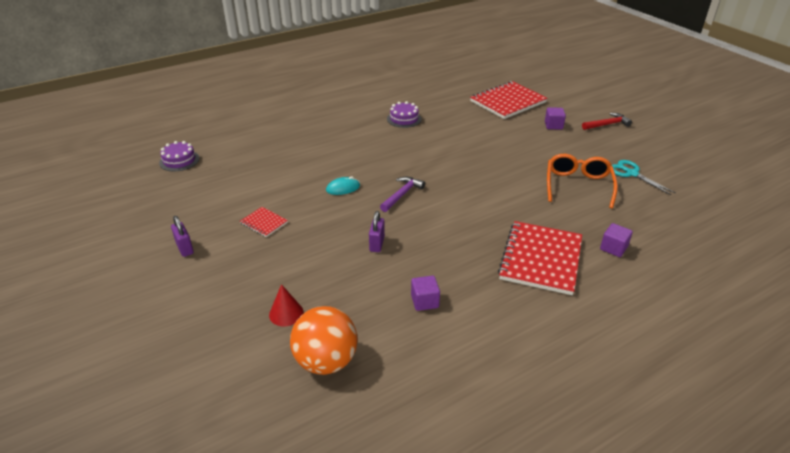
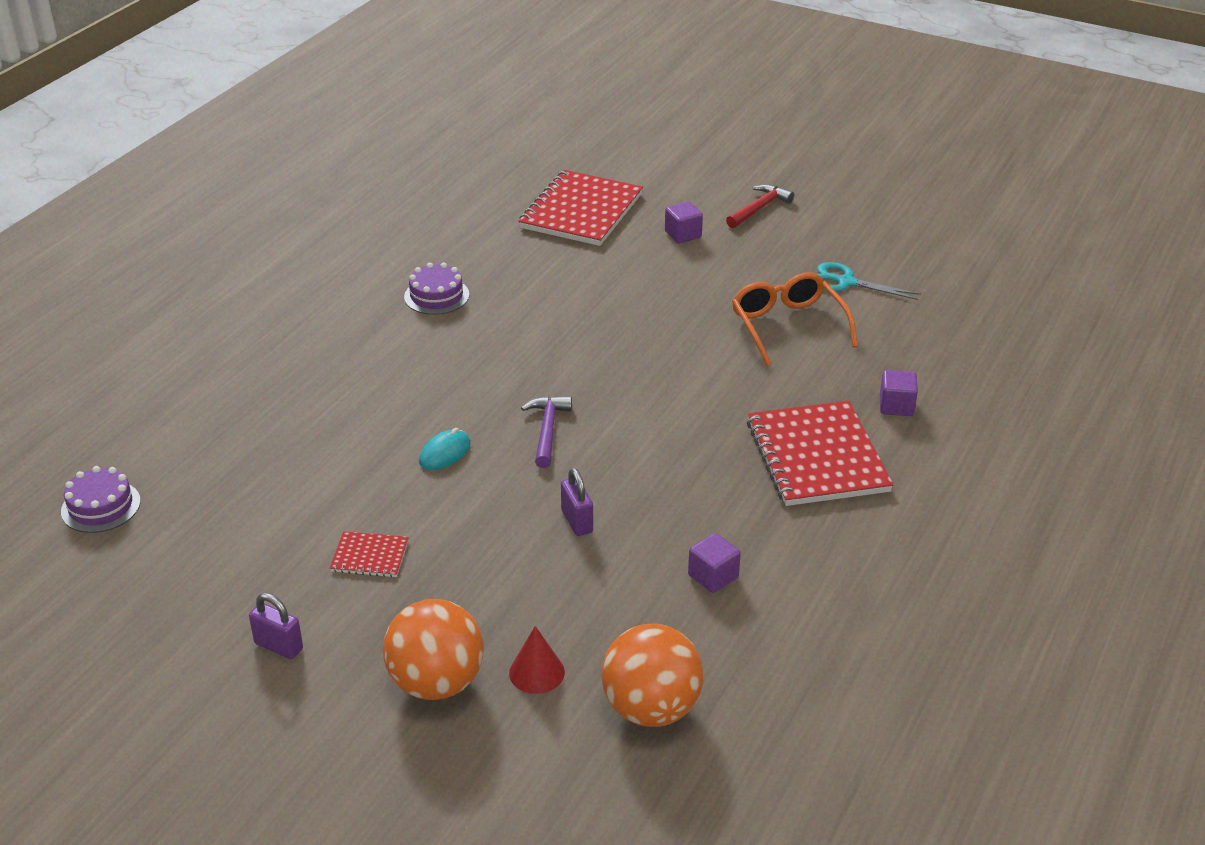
camera: 30 degrees left, 0 degrees up
(234, 297) = (436, 683): none -> orange ball

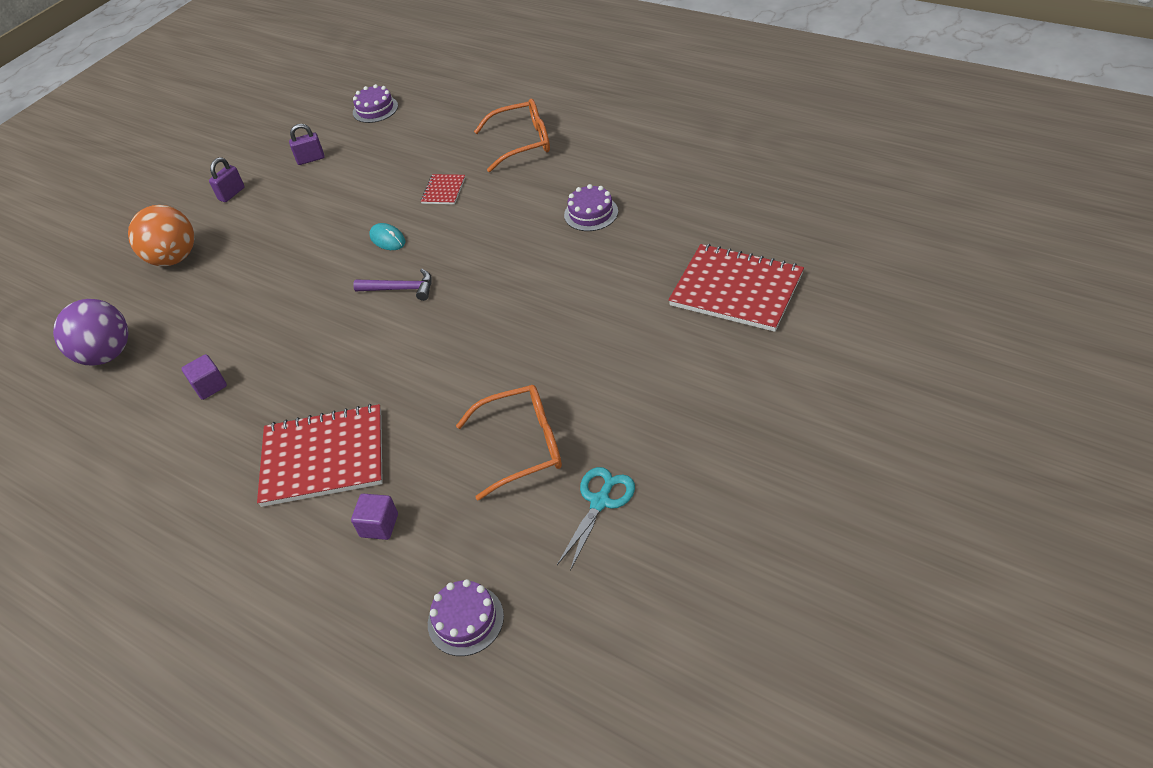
camera: 100 degrees right, 10 degrees up
(267, 352) = (522, 142): none -> orange glasses
(370, 556) = (293, 218): red notebook -> red notebook (443, 190)
(536, 672) = (162, 300): red cone -> none
(577, 521) = (293, 311): purple padlock -> purple padlock (311, 159)
(651, 709) = (107, 354): orange ball -> purple ball
(683, 234) = (695, 366): purple cube -> none
(759, 208) = (755, 431): red hammer -> none
(981, 346) = (465, 620): none -> purple cake

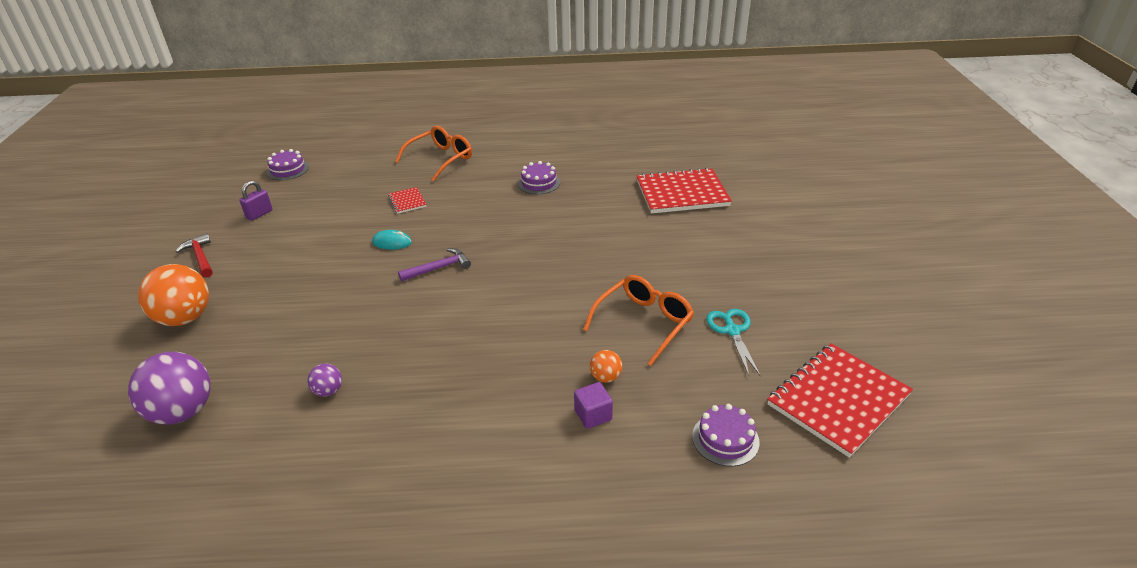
camera: 40 degrees left, 10 degrees down
(210, 386) = (328, 391): purple cube -> purple ball
(231, 194) = (200, 257): purple padlock -> red hammer
(323, 457) = (495, 394): red notebook -> red notebook (838, 400)
(428, 490) = (605, 377): none -> orange ball

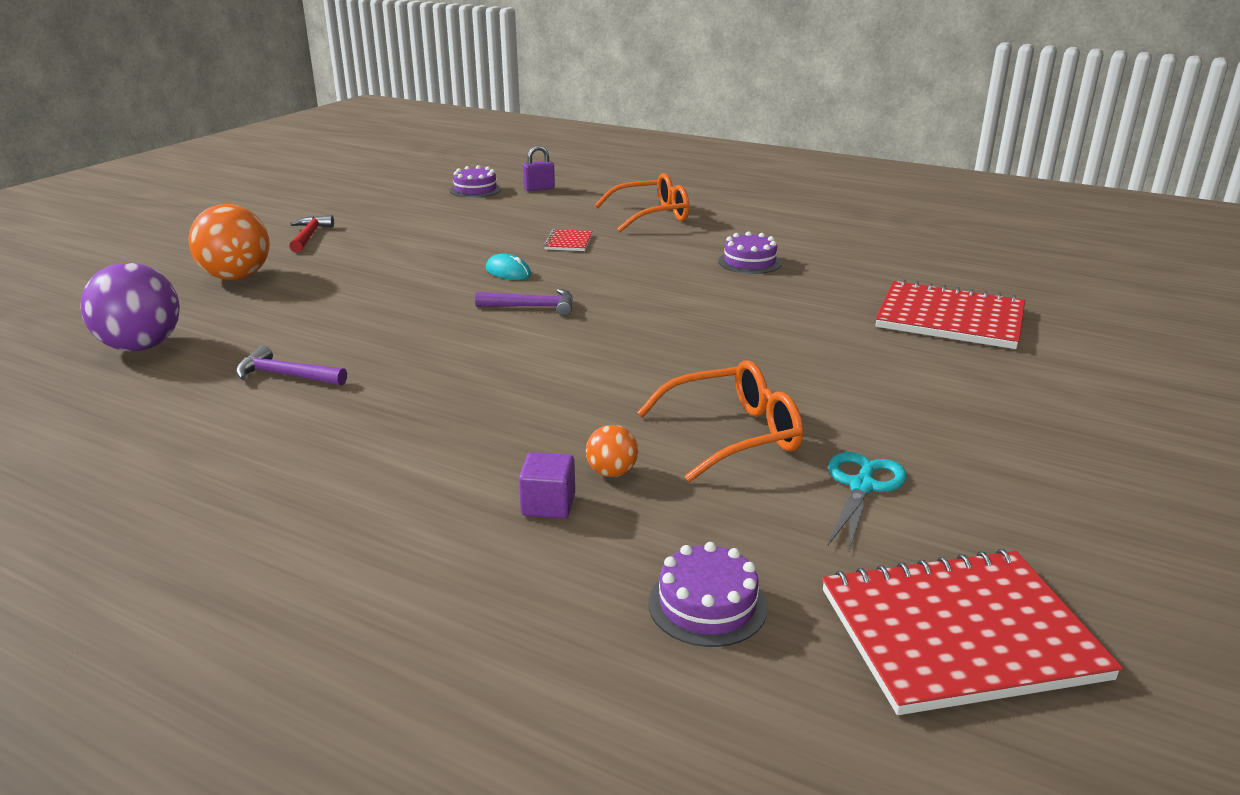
camera: 30 degrees right, 10 degrees down
(259, 214) = (404, 217): purple padlock -> purple padlock (539, 189)
(328, 391) = (285, 375): purple ball -> purple hammer

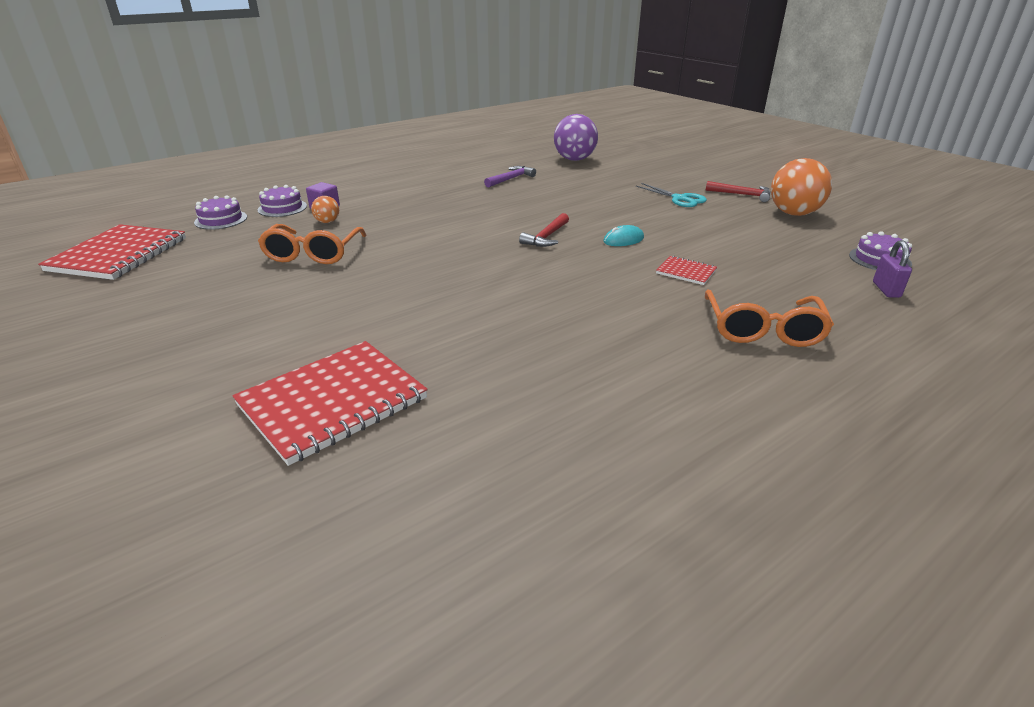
camera: 115 degrees right, 5 degrees up
(236, 277) = (664, 176): orange ball -> orange ball (794, 214)
(533, 307) = (546, 237): purple hammer -> red hammer
(749, 262) = (574, 343): purple cake -> purple cake (282, 208)
(862, 486) = (220, 269): turquoise scissors -> turquoise scissors (679, 199)

